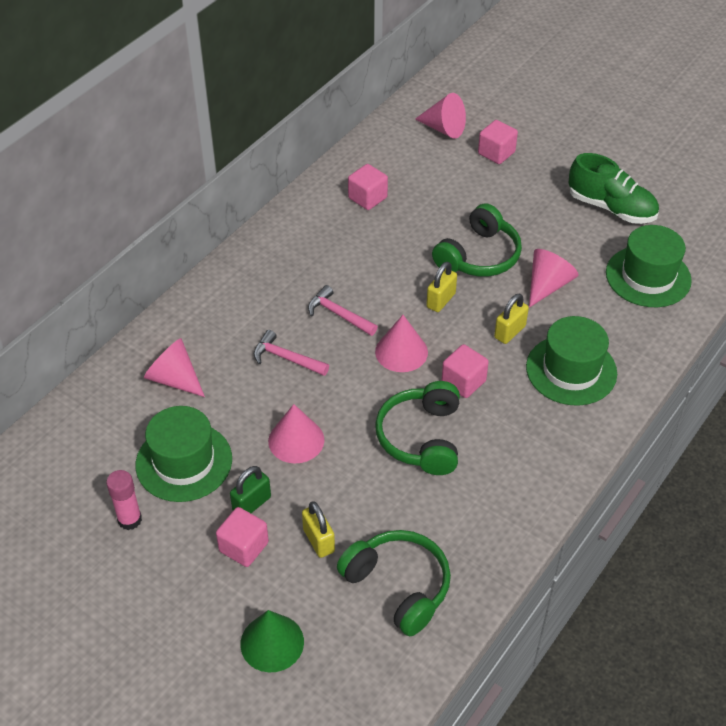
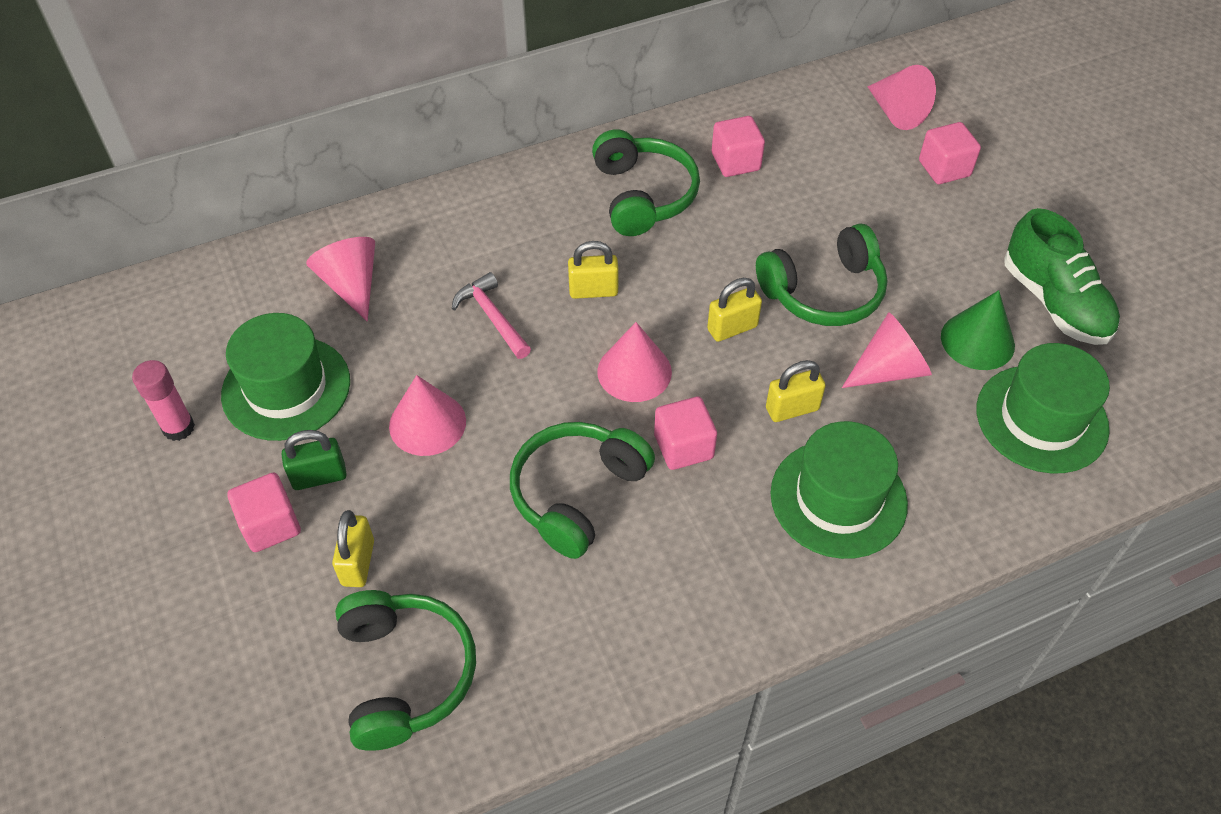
camera: 30 degrees right, 5 degrees up
(272, 642) = (209, 662): green cone -> green cone (977, 341)
(324, 242) = (643, 195): none -> green headphones
(338, 314) = (593, 291): pink hammer -> yellow padlock

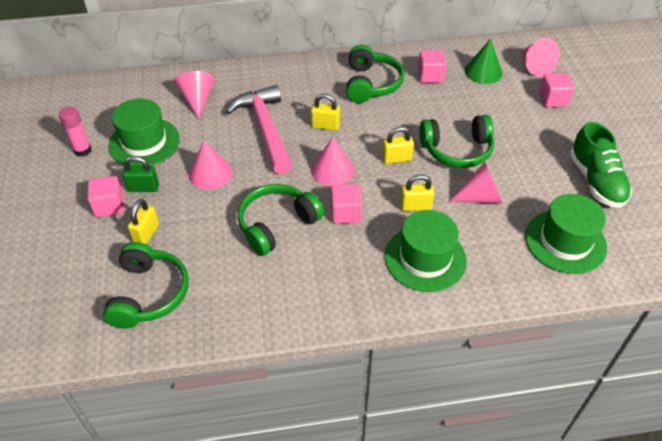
camera: 15 degrees right, 5 degrees down
(492, 317) = (265, 128): pink hammer -> pink hammer, size x1.90
(977, 341) = (540, 192): green cone -> green cone (483, 72)

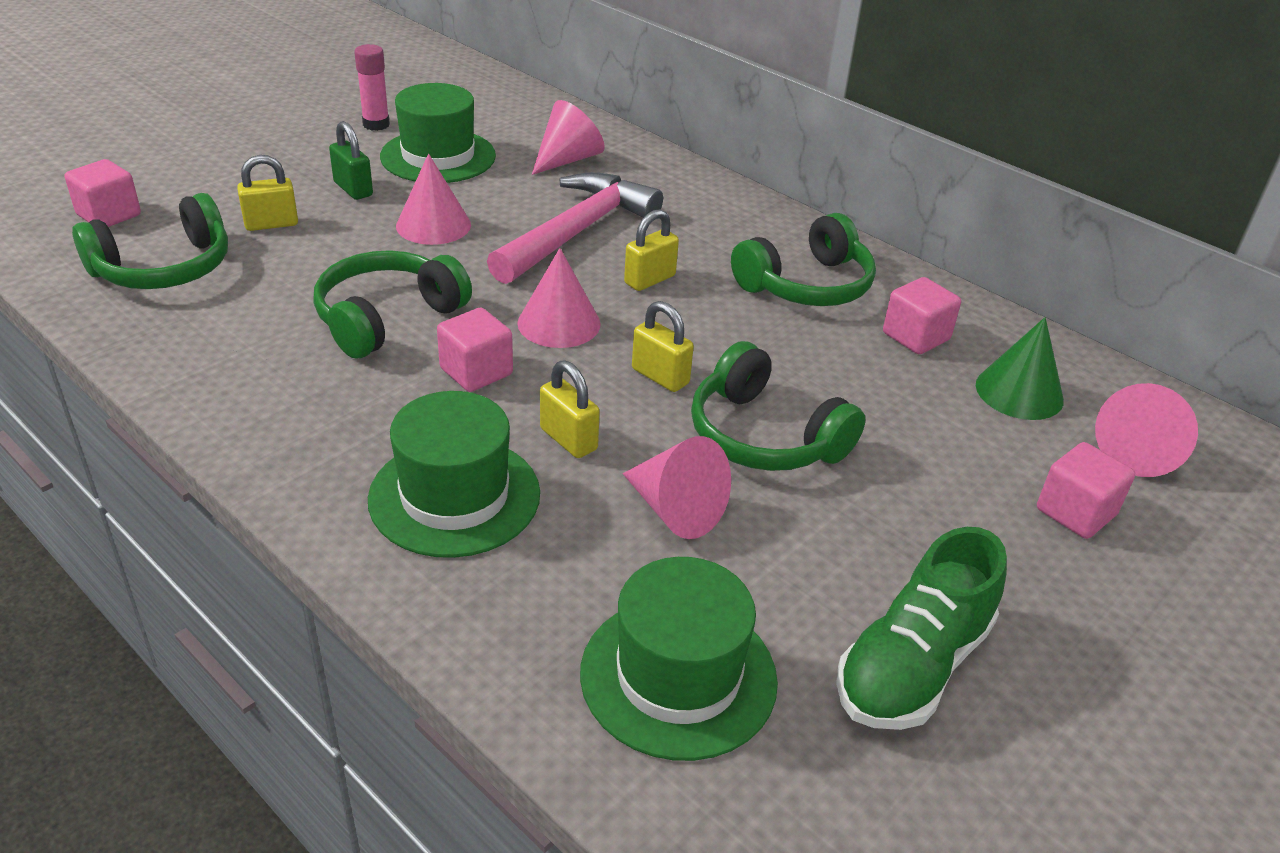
camera: 50 degrees right, 10 degrees down
(109, 206) = (296, 180): pink cube -> pink cube (109, 215)
(277, 225) = (387, 318): green headphones -> green headphones turned 60 degrees counterclockwise
(325, 126) = (649, 280): yellow padlock -> yellow padlock turned 75 degrees clockwise

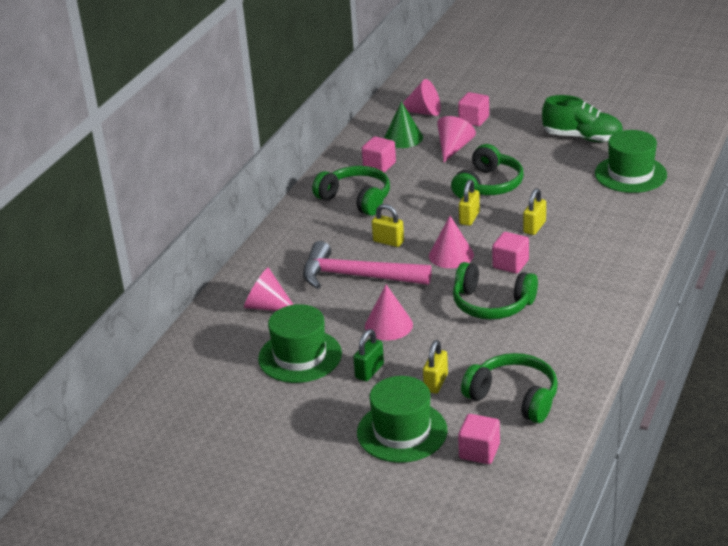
camera: 105 degrees left, 5 degrees down
(271, 224) = (436, 383): yellow padlock -> yellow padlock turned 60 degrees clockwise
(376, 124) = (270, 401): pink glue stick -> none
(454, 496) = (594, 241): green hat -> green hat (402, 432)
(675, 510) = (552, 193): pink cone -> pink cone (454, 148)

